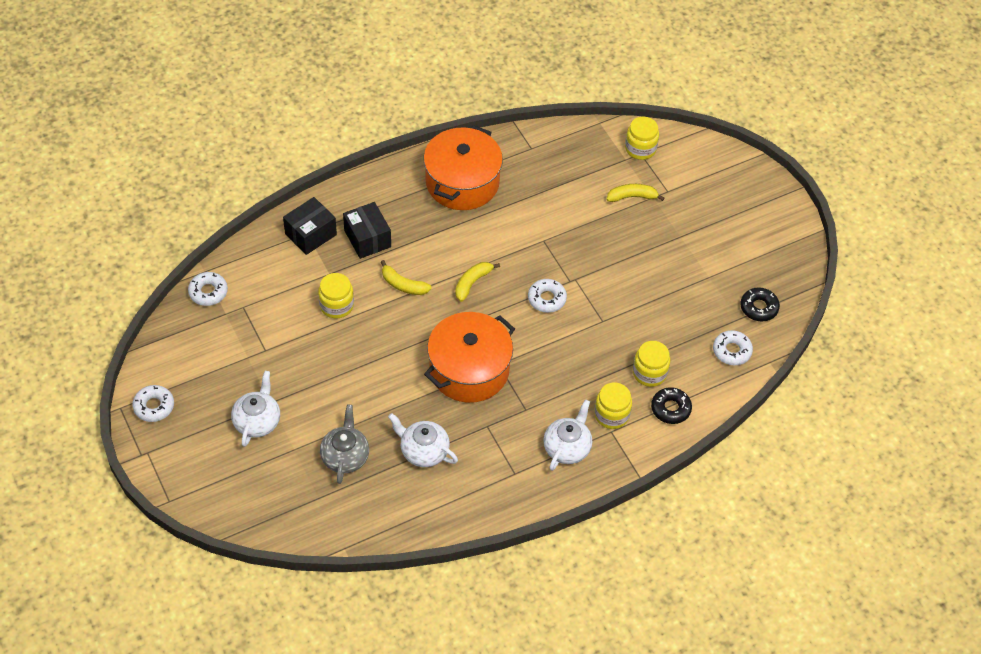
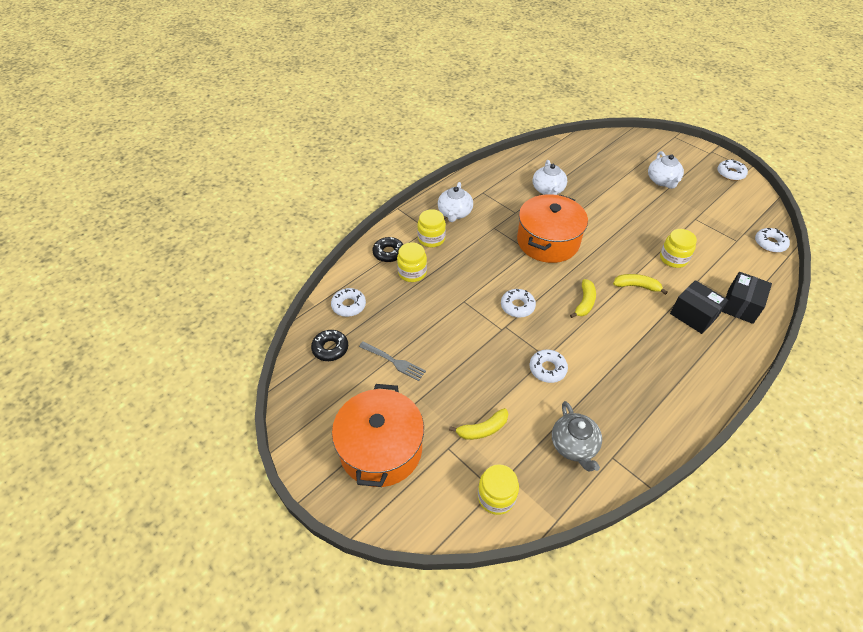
camera: 165 degrees right, 5 degrees down
(345, 456) = (594, 177): grey teapot -> grey teapot (574, 445)
(423, 451) = (548, 190): white teapot -> white teapot turned 75 degrees clockwise
(462, 182) = (654, 393): orange pot -> orange pot (381, 449)
(548, 229) = (547, 369): none -> white donut
(697, 277) = (393, 361): none -> grey fork

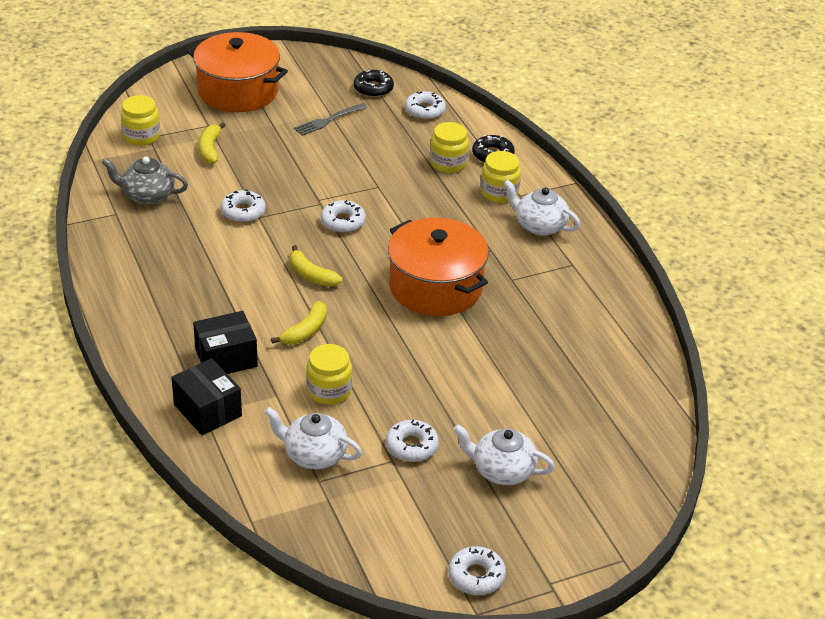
camera: 110 degrees right, 10 degrees down
(548, 190) = (545, 329): white teapot -> white teapot (314, 455)
(770, 243) = (288, 517): white donut -> white donut (412, 446)

